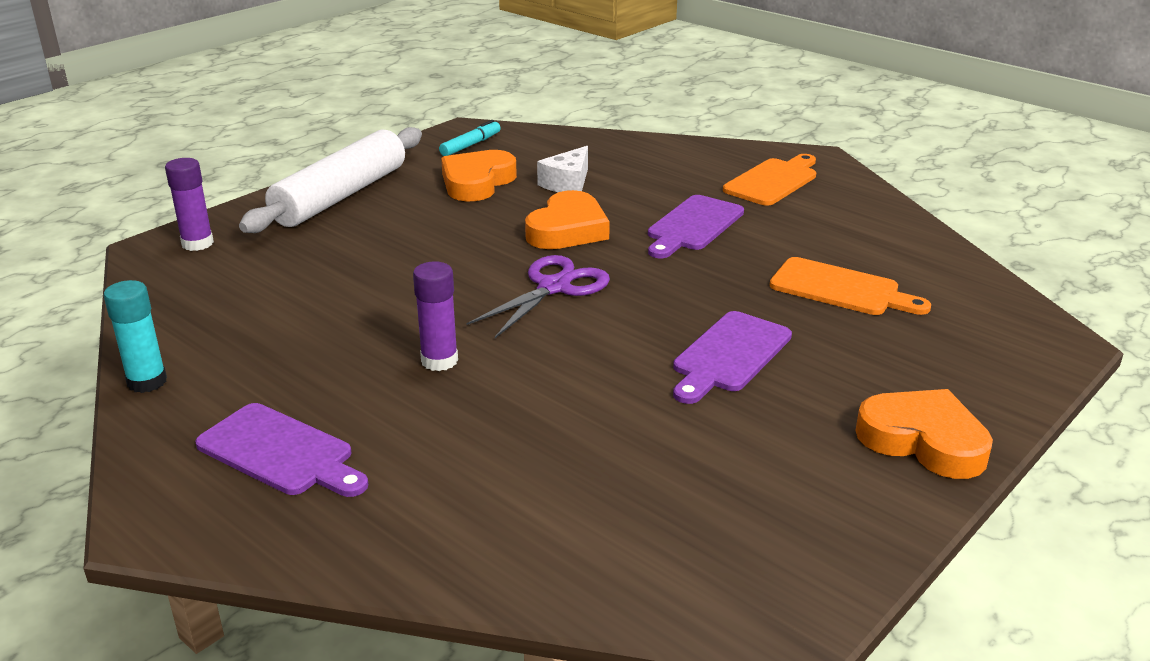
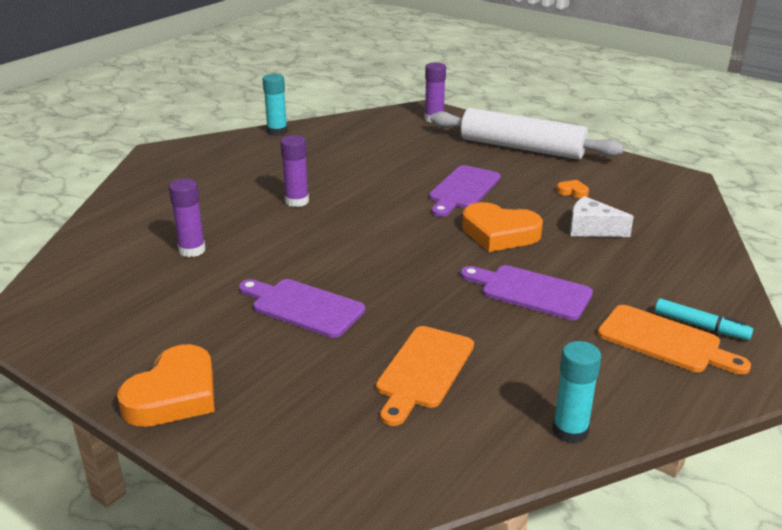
camera: 85 degrees right, 0 degrees up
(280, 452) = (207, 170): purple cutting board -> purple cutting board (463, 190)
(470, 145) = (648, 183): turquoise marker -> turquoise marker (701, 326)
(477, 182) = (572, 192): orange heart -> orange heart, size x0.43
(554, 287) = (399, 233): purple scissors -> none
(576, 450) = (192, 250): none -> purple glue stick
(909, 232) = (570, 431): none -> turquoise glue stick

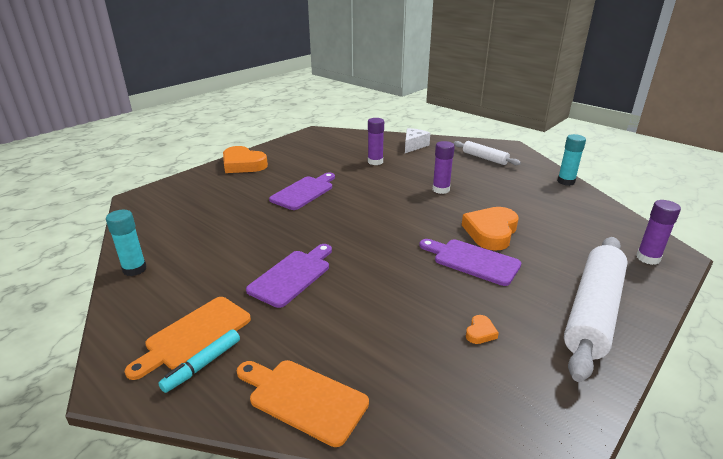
camera: 95 degrees right, 0 degrees up
(196, 169) = (484, 158): none -> white rolling pin
(423, 371) = (222, 225): orange cutting board -> orange cutting board (303, 399)
(499, 233) = (388, 272): orange heart -> orange heart (491, 232)
(592, 229) = (393, 330): white cheese -> white cheese (414, 146)

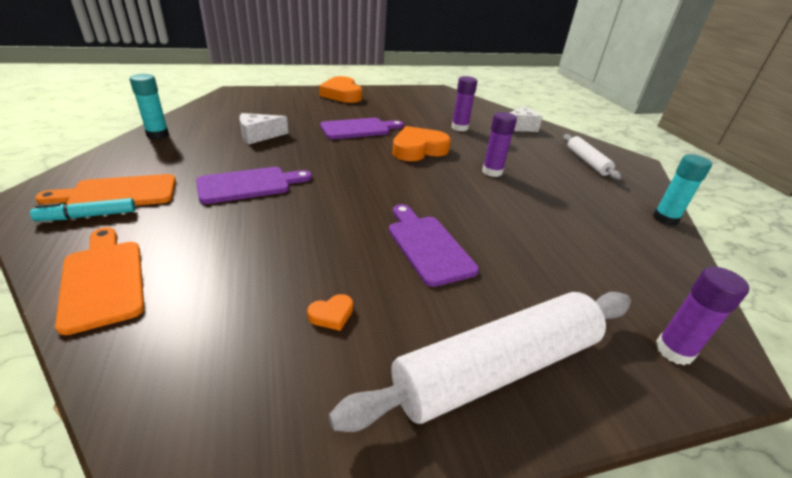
camera: 30 degrees right, 5 degrees up
(232, 231) = (258, 136): none -> white cheese
(491, 232) = (490, 229): orange heart -> orange heart (418, 149)

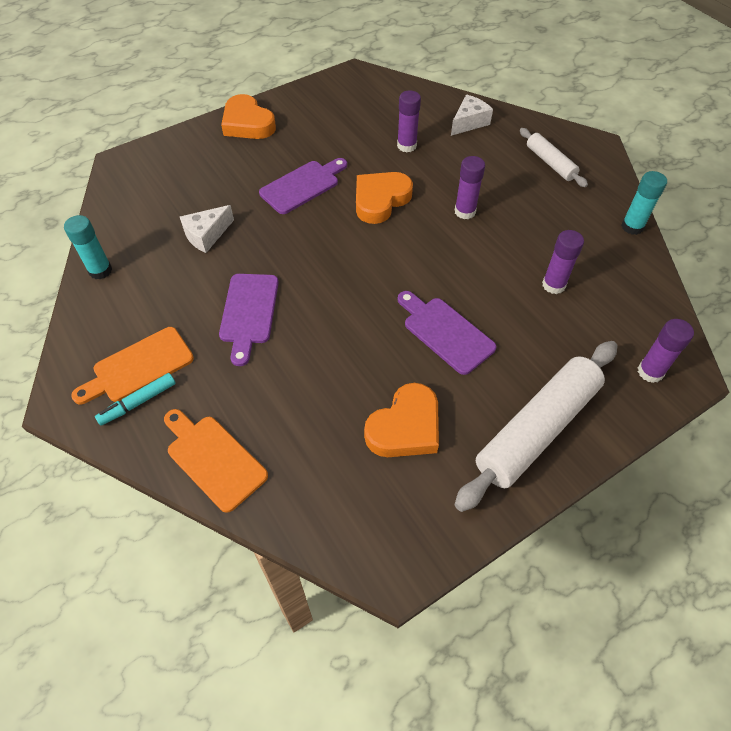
camera: 15 degrees left, 20 degrees up
(249, 185) = (249, 312): purple cutting board -> purple cutting board turned 135 degrees clockwise
(331, 315) = (405, 427): orange heart -> orange heart, size x2.34
(565, 240) = (553, 285): none -> purple glue stick

